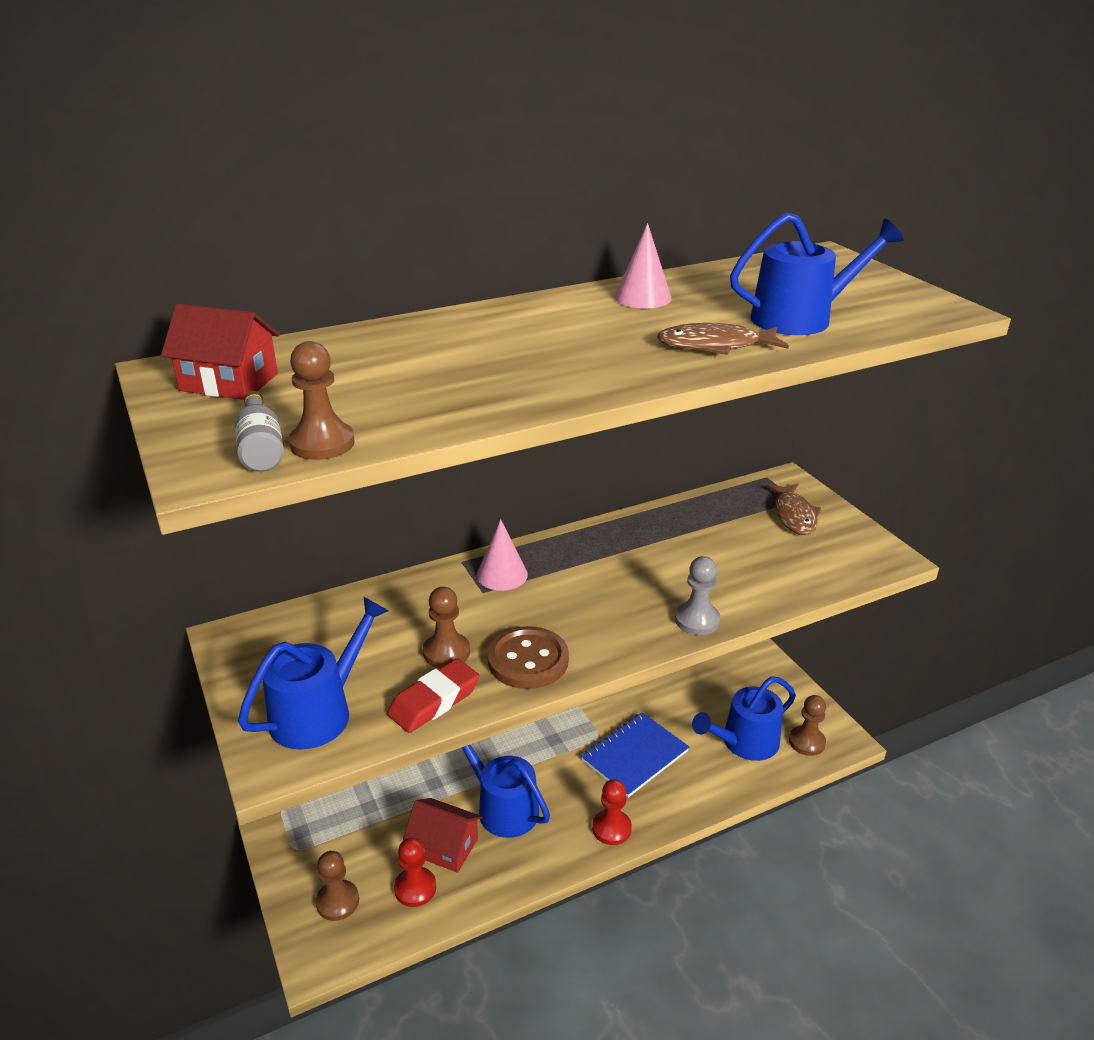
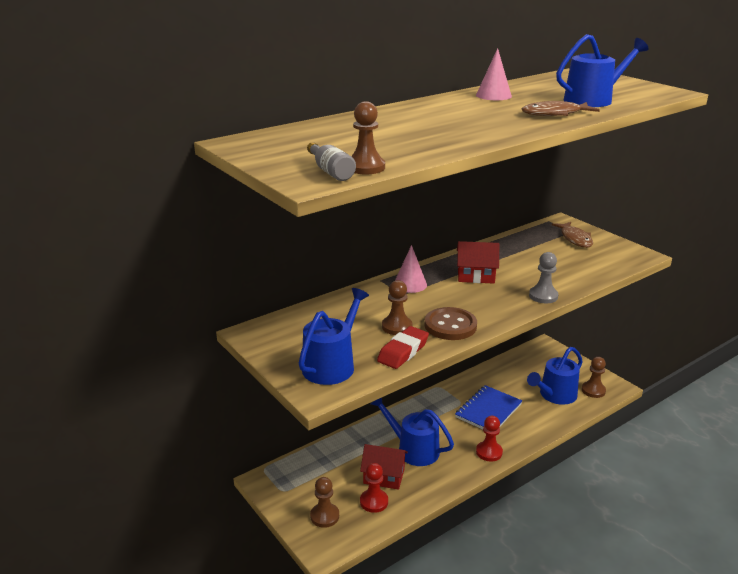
camera: 10 degrees left, 5 degrees down
(229, 382) = (279, 145): red house -> red house (476, 275)

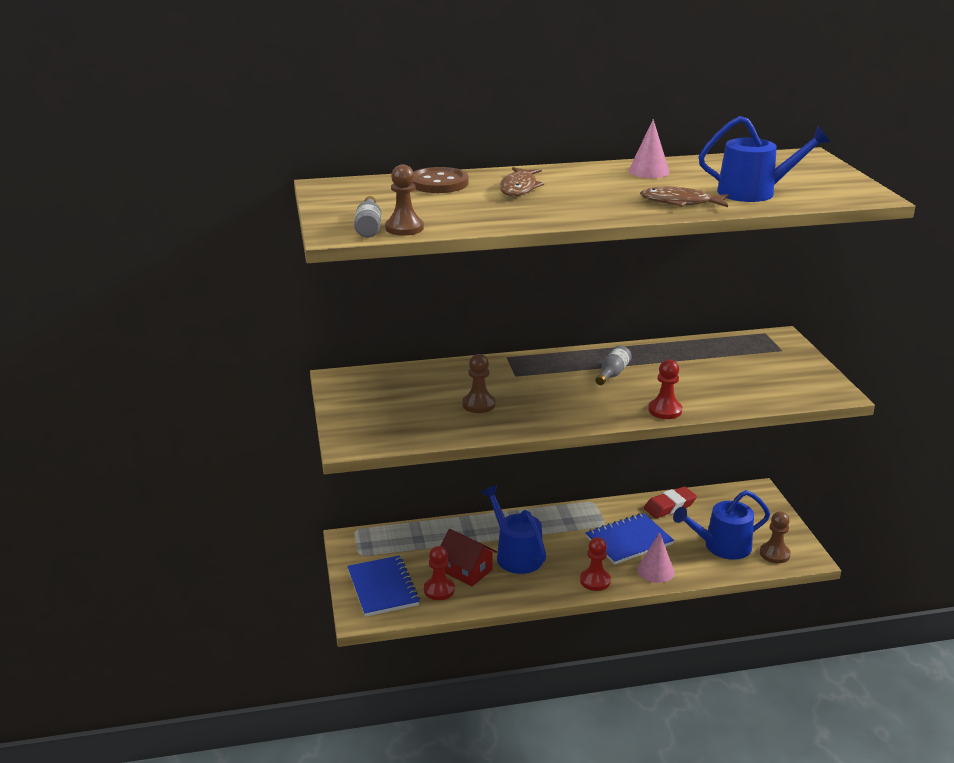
camera: 25 degrees right, 0 degrees up
(324, 516) = (383, 588): brown pawn -> blue notebook
(331, 365) = (384, 423): blue watering can -> none
(403, 352) = (462, 428): red eraser -> red eraser (670, 506)
(410, 284) = (533, 367): pink cone -> pink cone (655, 571)
(450, 326) = (533, 416): brown button -> brown button (439, 183)
(476, 275) = (612, 374): red house -> grey bottle
(543, 296) = (665, 410): grey pawn -> red pawn
(575, 239) = (773, 359): brown fish -> brown fish (519, 188)

